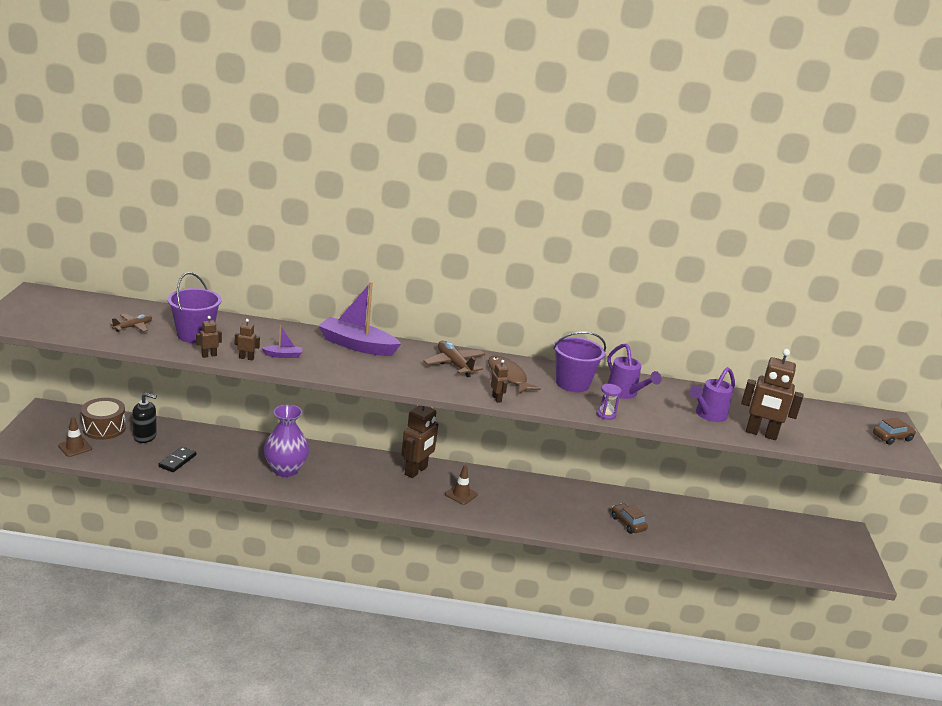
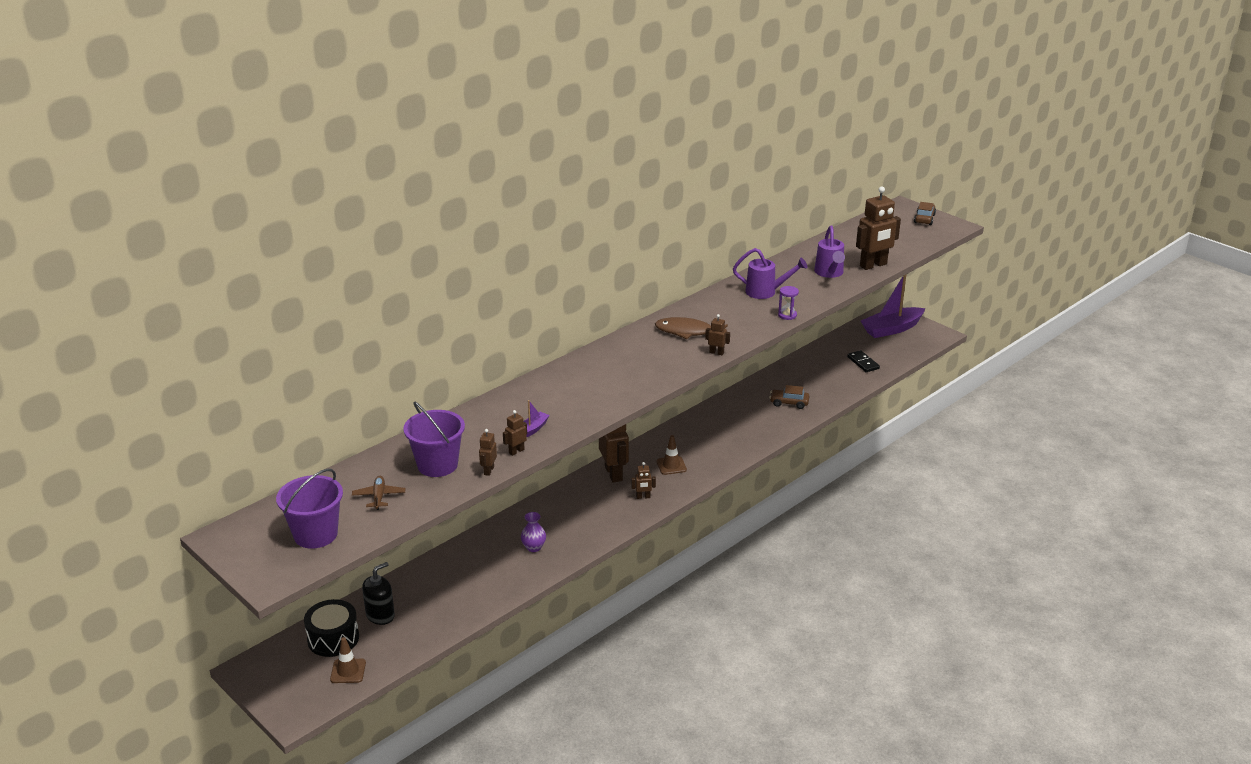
camera: 45 degrees left, 5 degrees up
(104, 428) = (333, 638): brown drum -> black drum
(177, 461) = (448, 609): black domino -> black domino (863, 363)
(285, 469) = (534, 547): purple vase -> purple vase, size x0.51
(357, 345) = (556, 383): purple boat -> purple boat (892, 329)
(404, 496) = (643, 497): none -> brown robot
(454, 364) = (641, 348): brown plane -> none
(572, 383) = (728, 307): purple bucket -> purple bucket (315, 534)

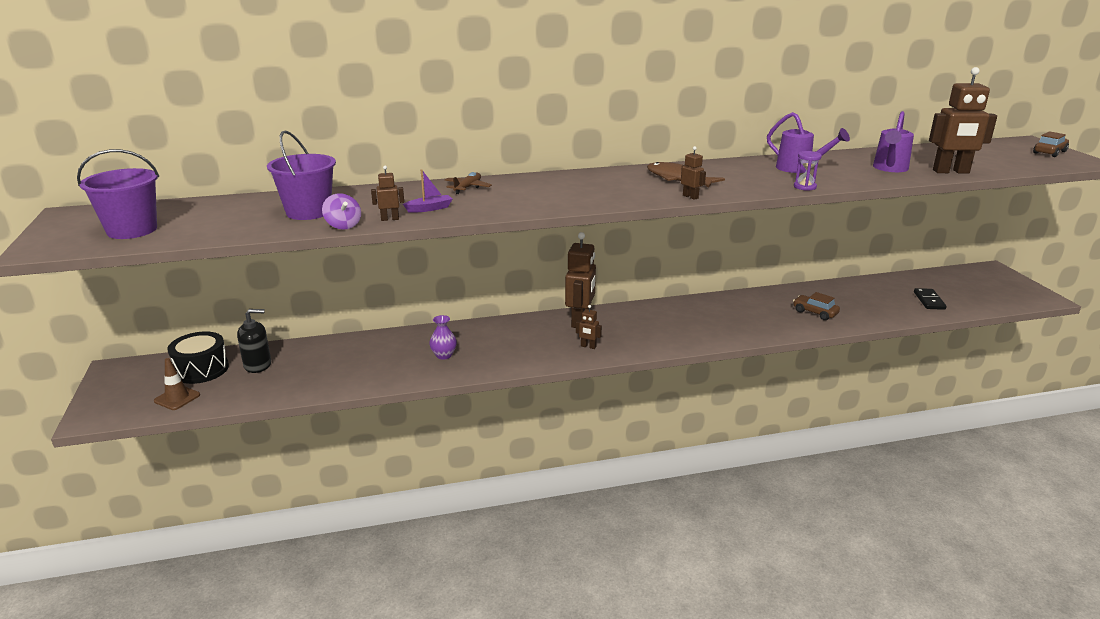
camera: 30 degrees right, 5 degrees down
(379, 496) = (225, 220): brown plane -> brown plane (467, 188)
(488, 470) = (343, 225): brown robot -> purple spinning top
(671, 465) = (642, 330): brown traffic cone -> none
(892, 329) = (985, 282): purple boat -> none

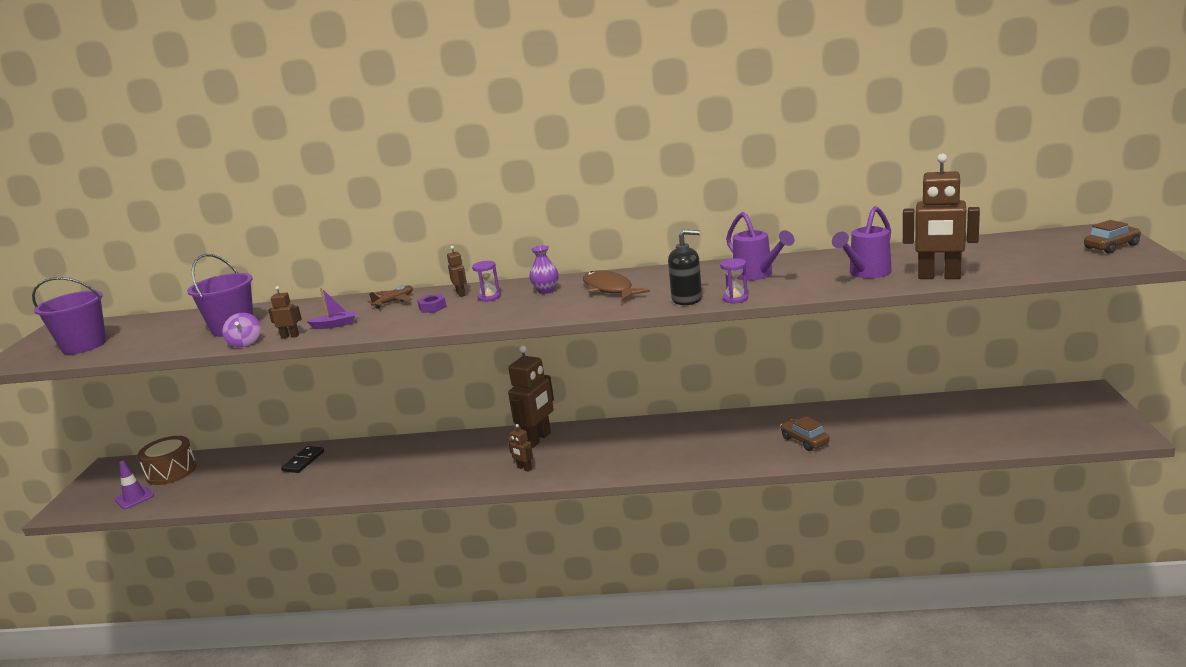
camera: 20 degrees right, 5 degrees down
(177, 398) = (134, 498): brown traffic cone -> purple traffic cone
(201, 369) = (171, 471): black drum -> brown drum
(258, 365) = (218, 470): black soap dispenser -> black soap dispenser (687, 299)
(444, 355) = (380, 470): purple vase -> purple vase (546, 291)
(517, 193) = (432, 307): none -> purple nut
(566, 184) = (489, 297): none -> purple hourglass
(690, 197) = (596, 312): brown robot -> brown robot (461, 294)
(929, 301) = (962, 431): black domino -> black domino (303, 461)

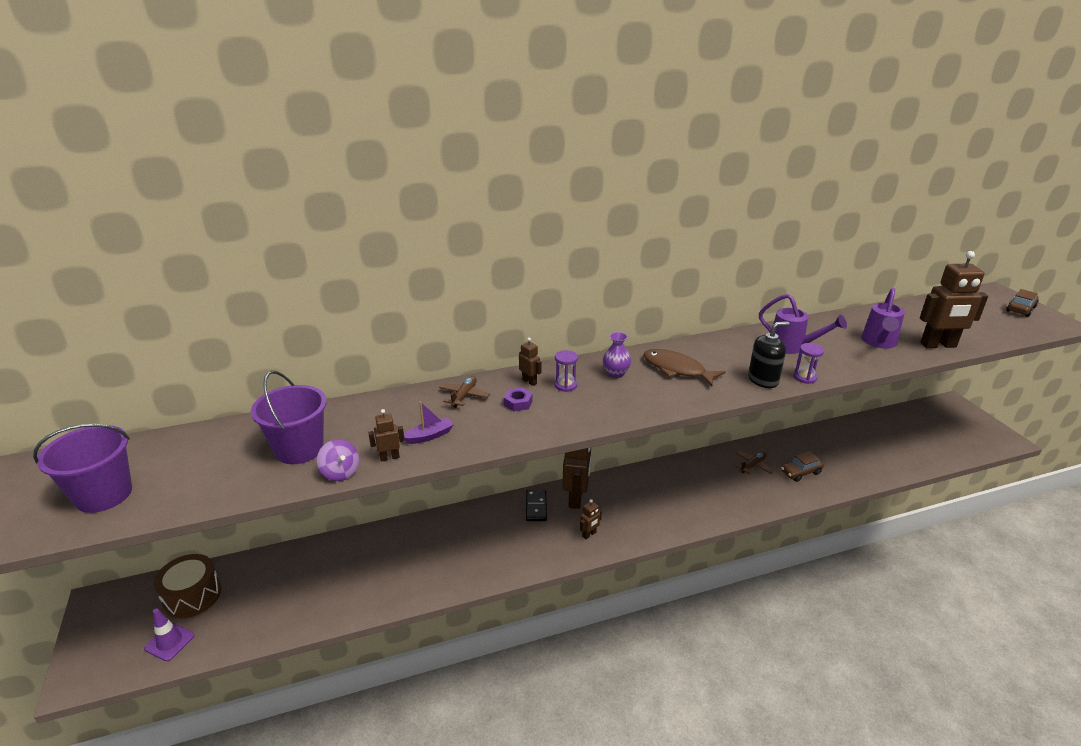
camera: 25 degrees left, 10 degrees up
(303, 461) = (349, 558): black domino -> black domino (536, 507)
(524, 468) = (589, 534): brown robot -> brown robot turned 60 degrees counterclockwise
(753, 430) = (753, 465): none -> brown plane
(804, 441) = (800, 472): brown car -> brown car turned 60 degrees counterclockwise

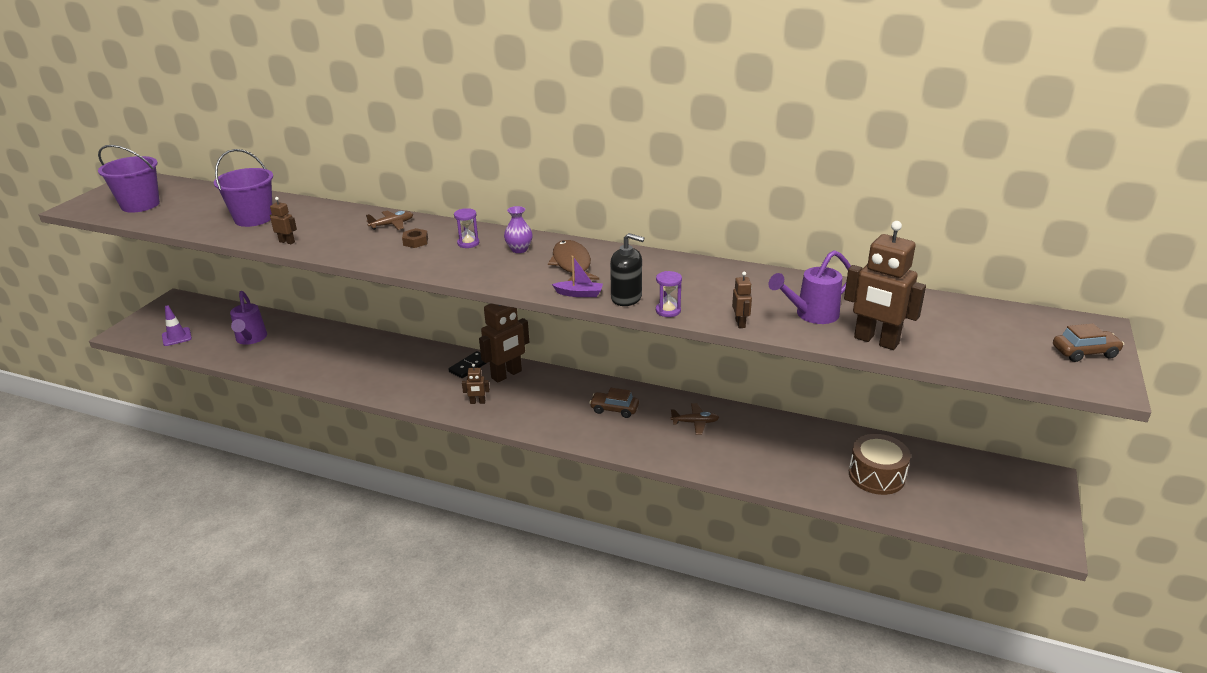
camera: 40 degrees right, 0 degrees up
(192, 596) = (215, 319): brown drum -> brown drum (876, 475)
(340, 472) = (250, 239): purple spinning top -> none
(429, 436) = (328, 239): purple boat -> purple boat (579, 294)
(518, 403) = (415, 242): purple nut -> brown nut
(529, 381) = (449, 232): brown robot -> brown robot (740, 323)
(792, 347) = (711, 286): purple watering can -> purple watering can (250, 339)
(800, 472) = (732, 449): brown car -> brown car (614, 409)

